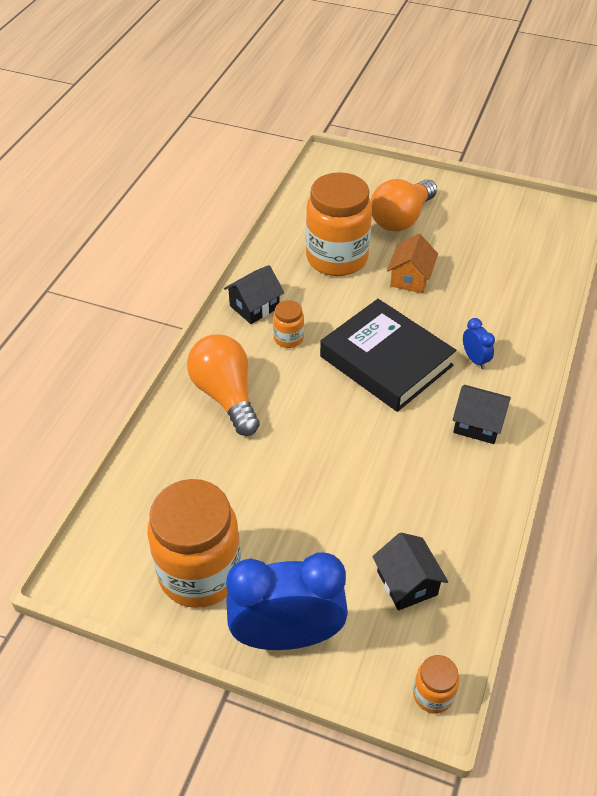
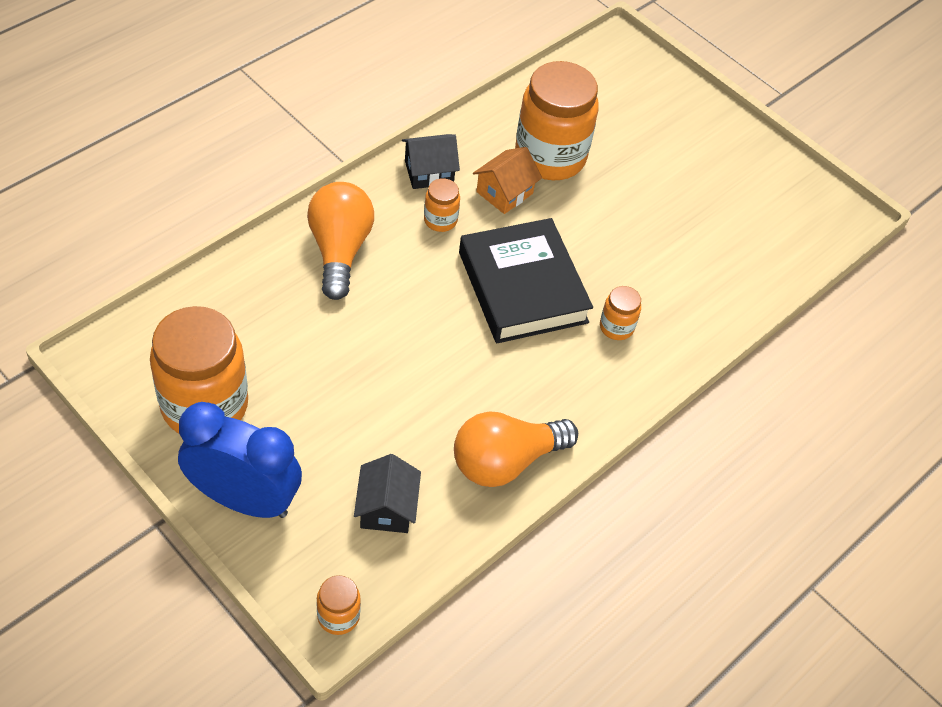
camera: 20 degrees right, 5 degrees up
(401, 219) = (651, 142): orange light bulb -> orange light bulb (505, 461)
(410, 278) = (612, 212): orange house -> orange house (504, 192)
(475, 359) = (616, 327): blue clock -> orange jar
(477, 424) = (569, 393): black house -> none

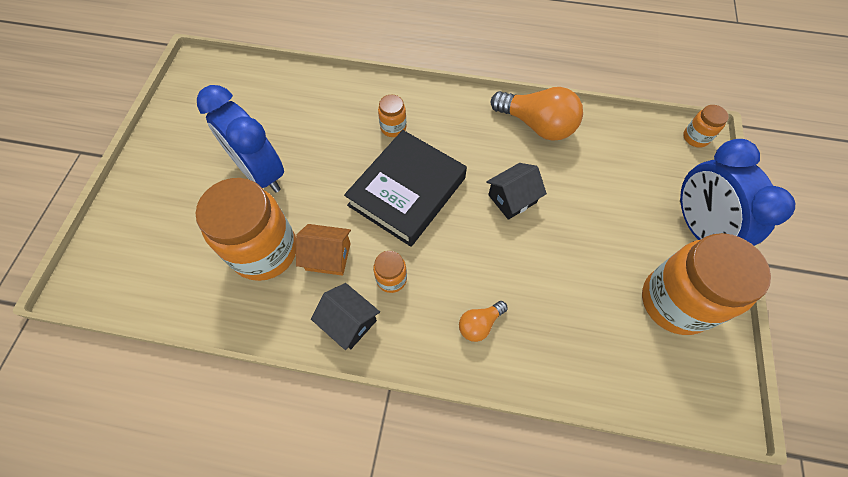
camera: 120 degrees left, 10 degrees up
(339, 250) = (479, 324): orange light bulb -> orange light bulb, size x0.51
(386, 508) = (622, 158): black house -> black house (512, 199)
(645, 195) = (261, 172): none -> blue clock

